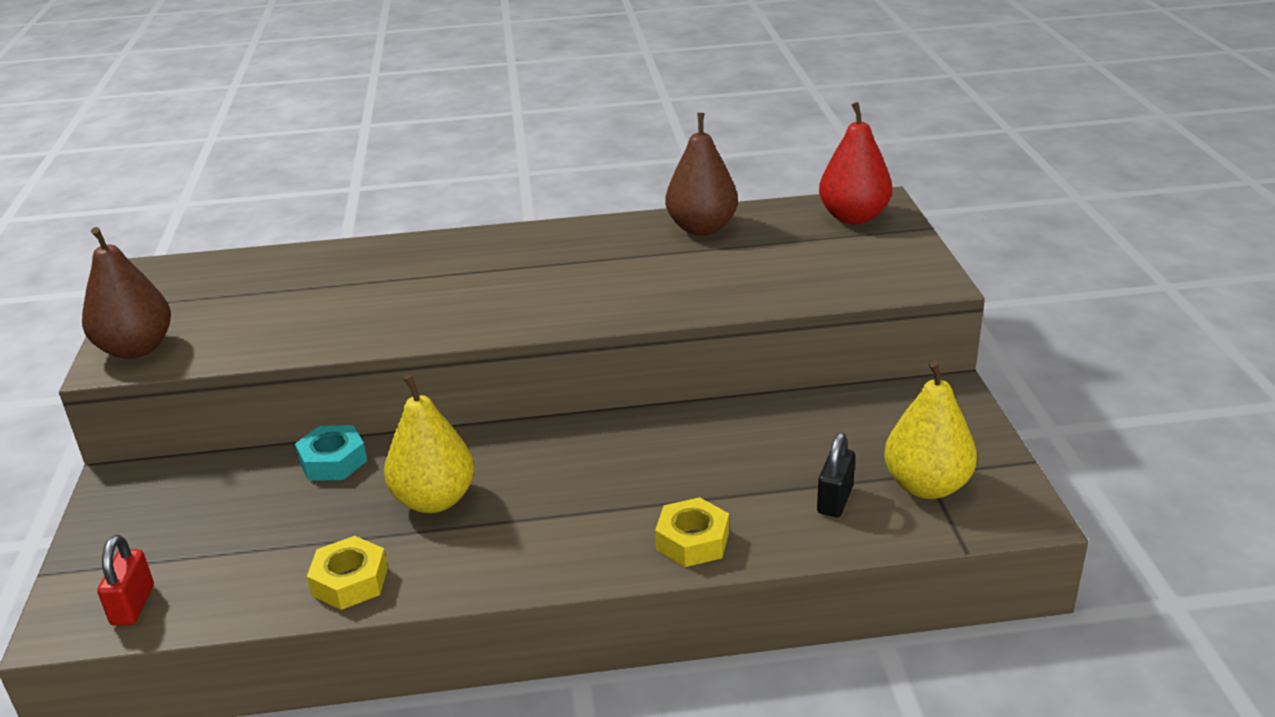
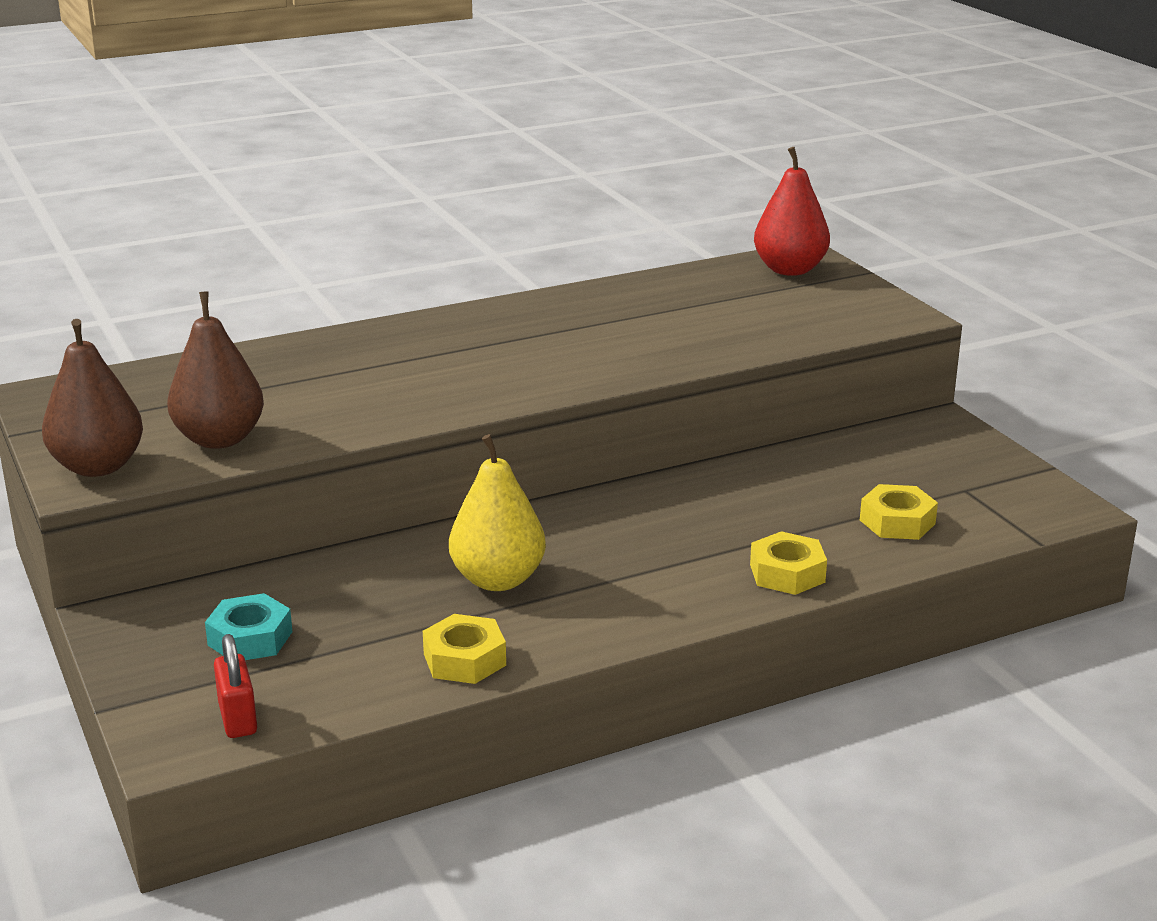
camera: 20 degrees left, 5 degrees down
(333, 461) = (356, 563): turquoise nut -> turquoise nut (250, 638)
(702, 228) = (643, 293): brown pear -> brown pear (219, 439)
(835, 500) = (897, 522): black padlock -> yellow nut
(926, 486) = (973, 499): yellow pear -> none

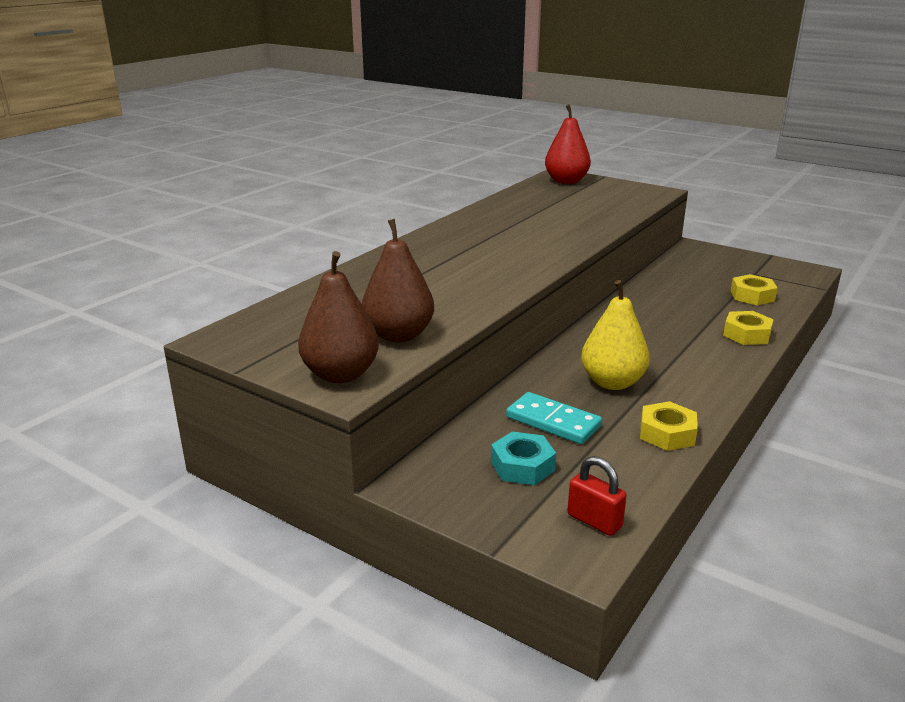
camera: 30 degrees left, 0 degrees up
(356, 602) = (553, 421): none -> turquoise domino

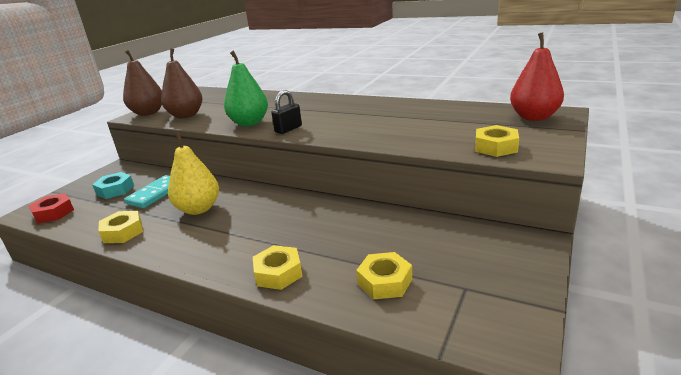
camera: 85 degrees right, 0 degrees up
(485, 287) = (249, 123): none -> green pear
(529, 266) = (288, 129): none -> black padlock
(594, 521) = (53, 213): red padlock -> red nut
(630, 200) = (495, 147): none -> yellow nut

